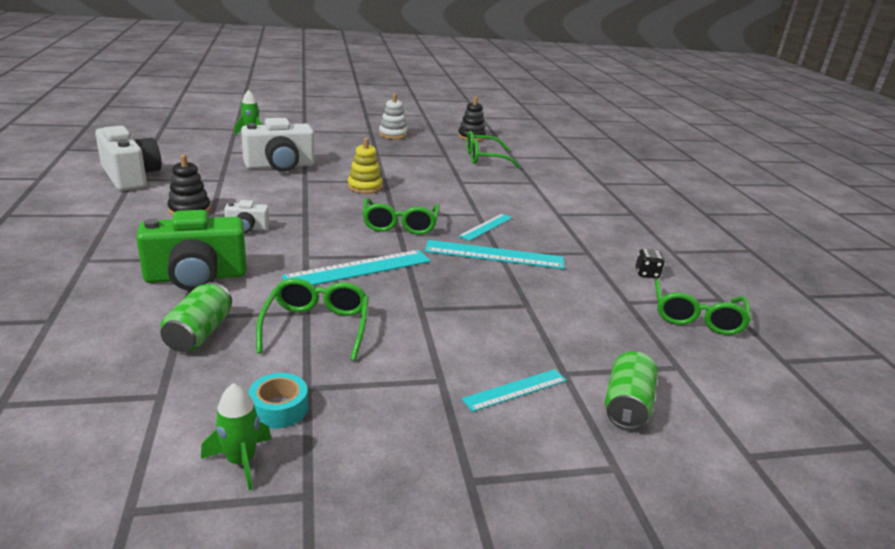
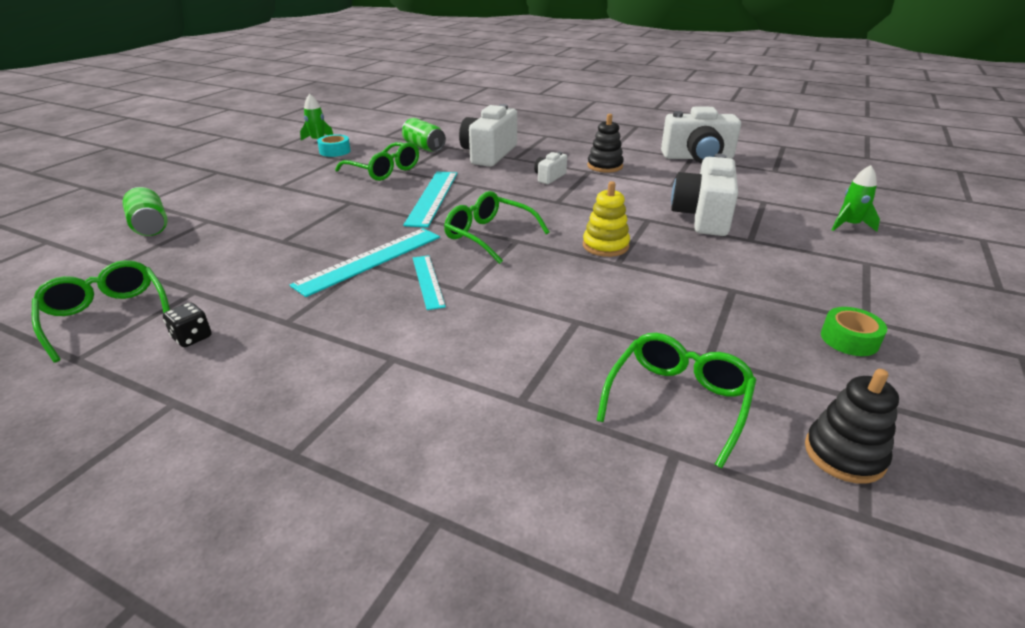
camera: 130 degrees right, 5 degrees up
(196, 277) = (489, 154): green camera -> white camera
(393, 135) = (849, 339): white stacking toy -> green tape
(515, 390) = (232, 201): turquoise ruler -> none

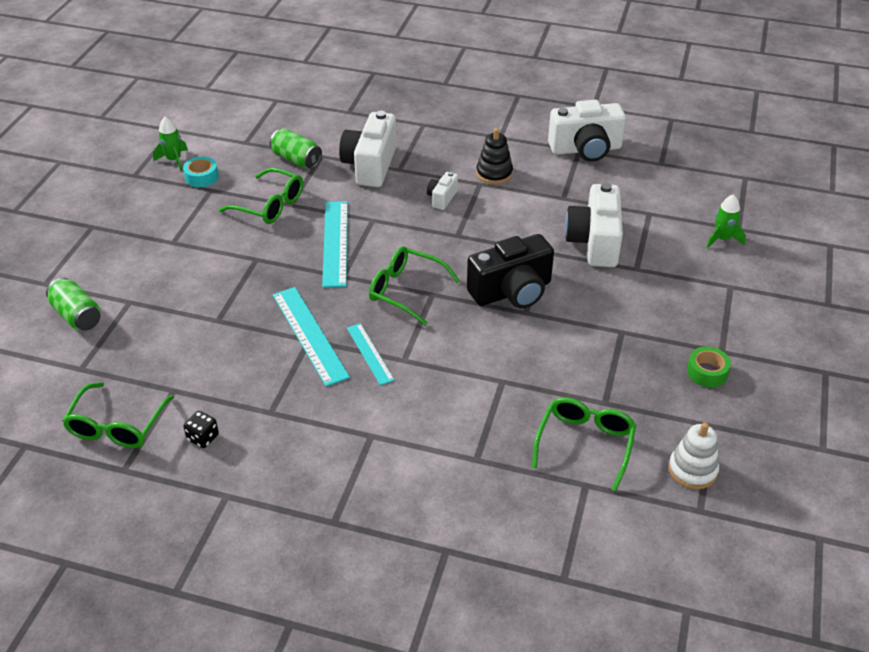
camera: 10 degrees left, 10 degrees up
(107, 316) = (117, 426): green glasses -> green glasses turned 120 degrees counterclockwise
(369, 260) = (309, 335): turquoise ruler -> turquoise ruler turned 60 degrees counterclockwise
(605, 246) = (512, 291): yellow stacking toy -> black camera
(844, 454) = (692, 470): black stacking toy -> white stacking toy

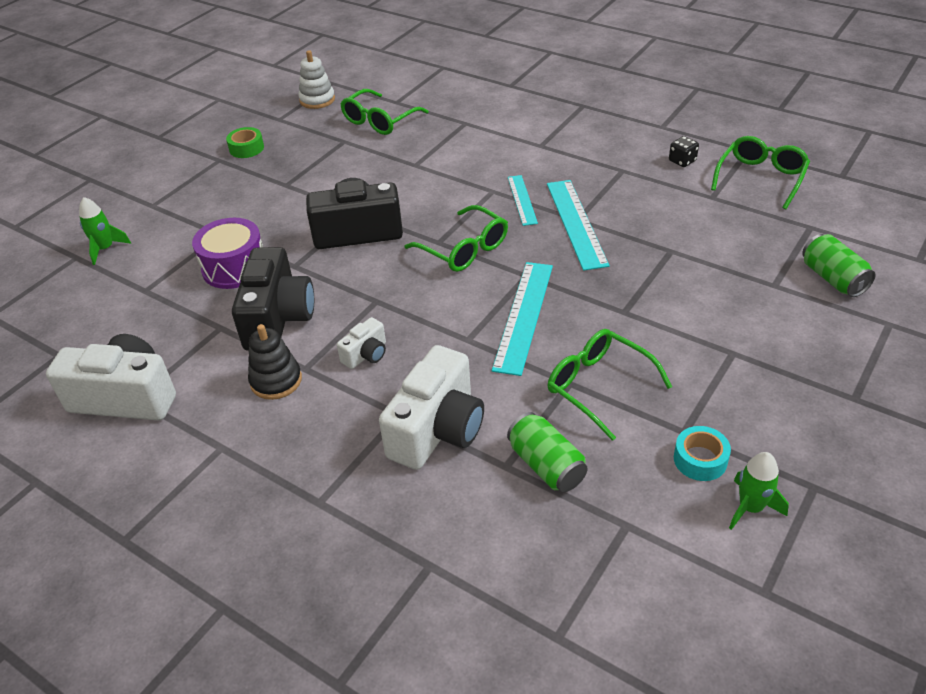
camera: 160 degrees left, 0 degrees up
(525, 210) = (278, 318): none -> black camera
(594, 242) = (234, 267): white camera -> purple drum

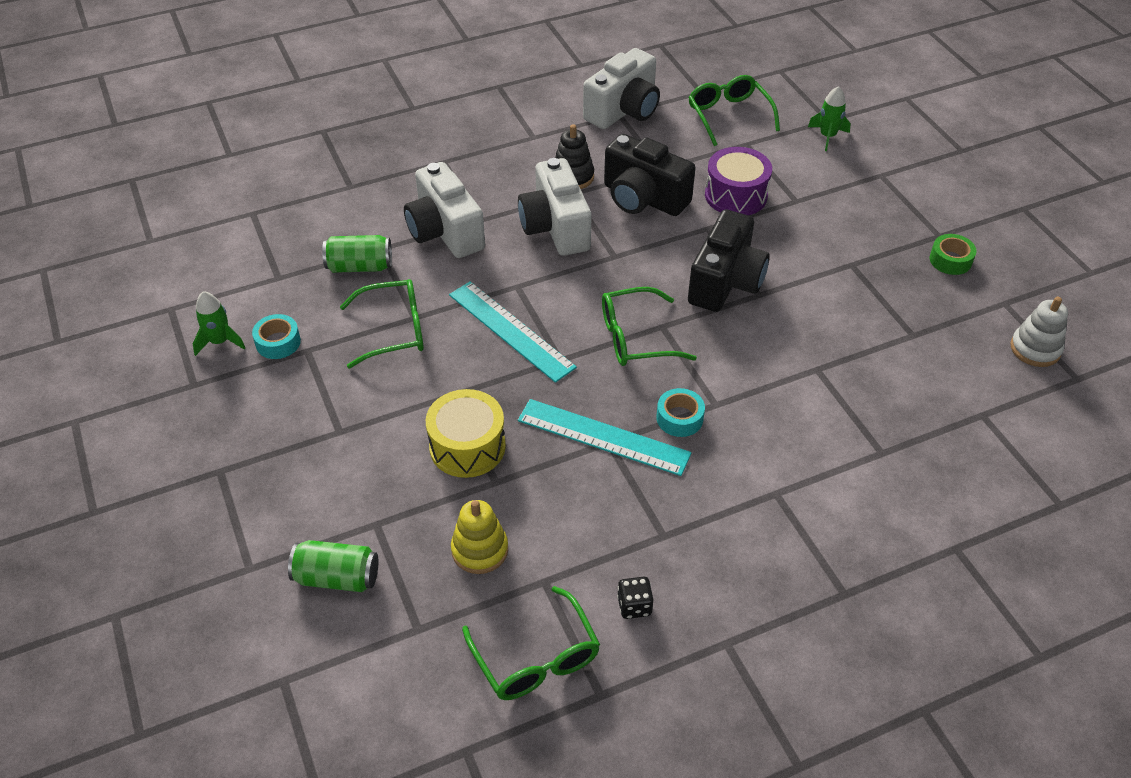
camera: 120 degrees right, 5 degrees up
(366, 354) = (555, 227): white camera -> white camera, size x2.05
(379, 121) = (941, 380): green glasses -> green glasses (728, 115)
(522, 200) = (679, 418): turquoise ruler -> turquoise tape
(660, 278) = (467, 446): none -> yellow drum
(728, 231) = (480, 550): none -> yellow stacking toy

